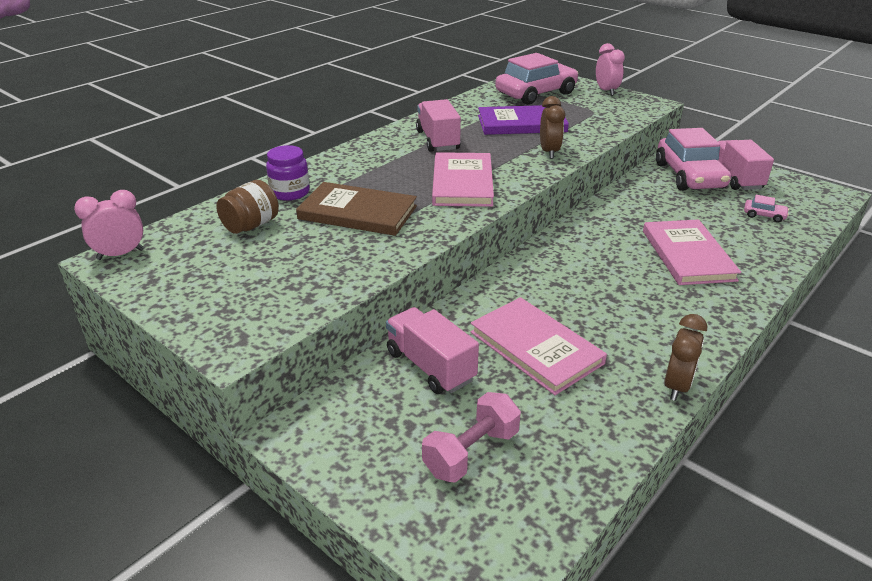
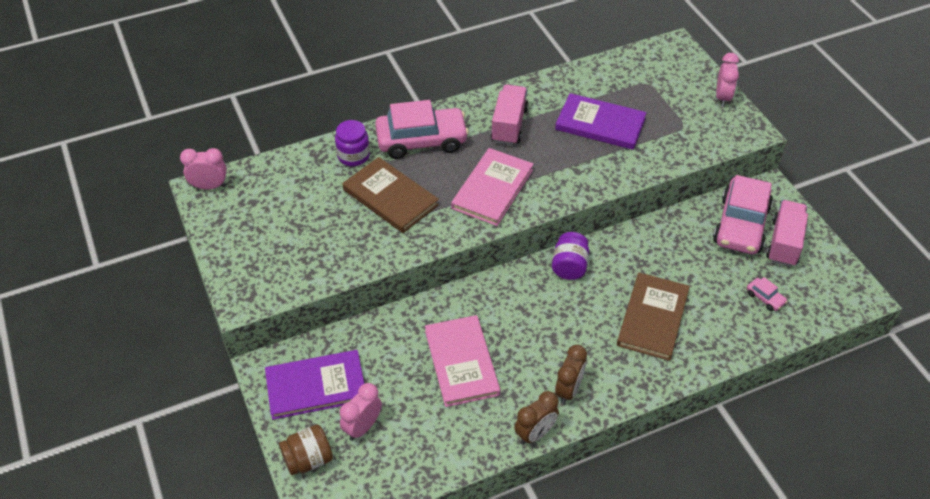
camera: 25 degrees right, 15 degrees up
(251, 225) = (307, 185): brown jar -> brown jar (308, 459)
(376, 429) = (316, 386): none -> purple book
(430, 366) = (379, 350): pink truck -> none
(471, 452) = (363, 427): pink dumbbell -> pink clock
(536, 93) = (649, 80): pink car -> pink car (421, 140)
(549, 152) = (594, 173): brown clock -> brown clock (568, 390)
(572, 240) = (569, 266): none -> purple jar
(688, 255) = (653, 318): pink book -> brown book

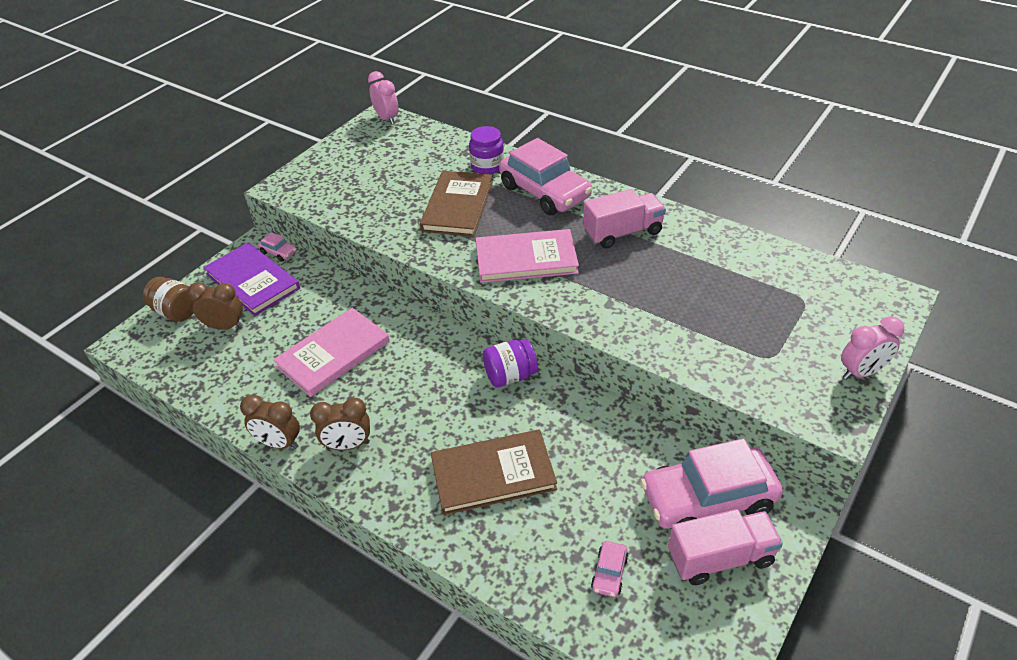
camera: 60 degrees right, 5 degrees down
(291, 353) = (279, 252): none -> pink car
(363, 427) = (225, 326): pink clock -> brown clock
(600, 124) = (696, 291): purple book -> none

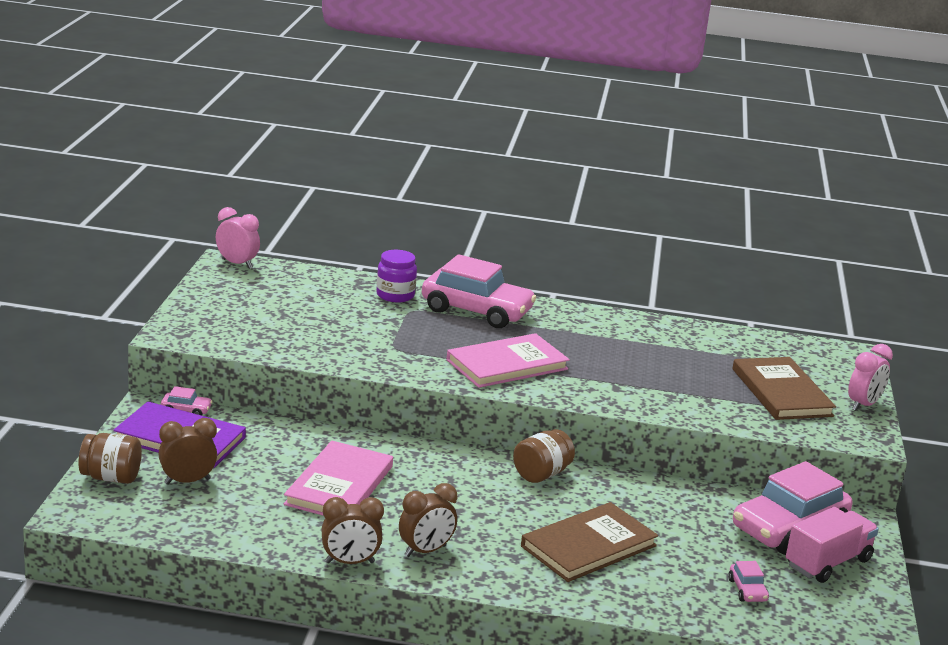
camera: 30 degrees left, 20 degrees down
(457, 206) = (395, 331): brown book -> brown book (781, 392)
(510, 376) = (541, 474): purple jar -> brown jar
(622, 232) = (582, 334): pink truck -> none

